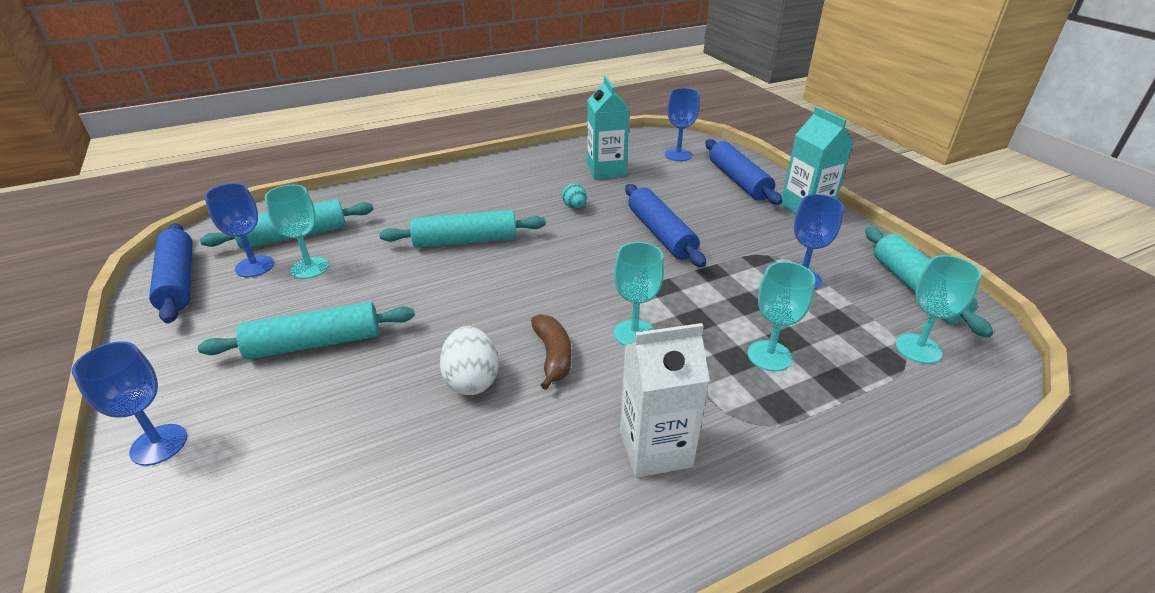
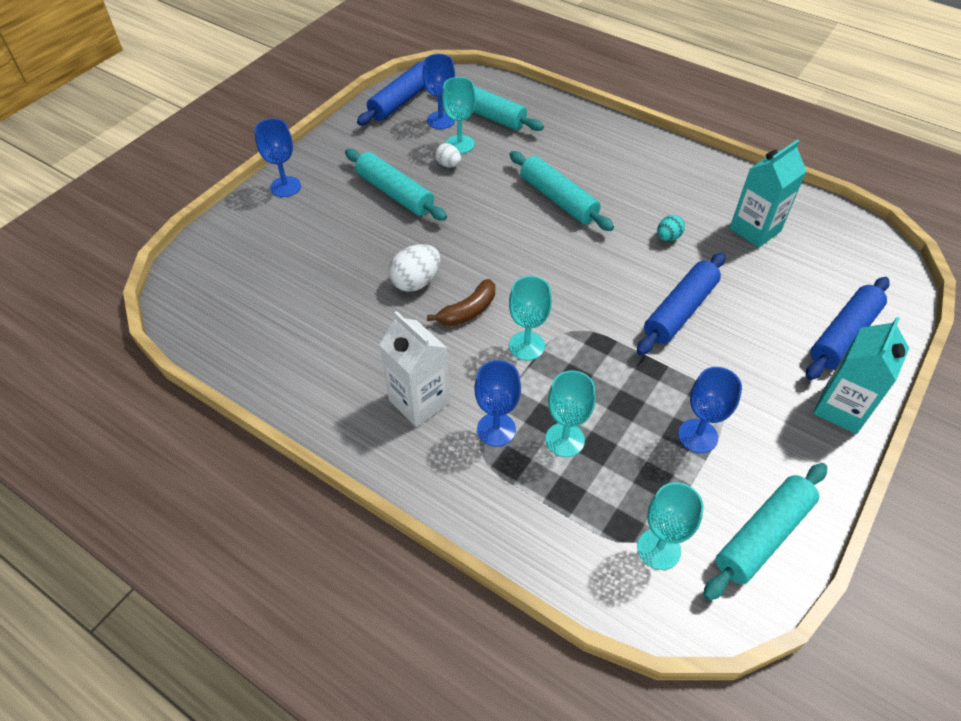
camera: 60 degrees right, 15 degrees up
(327, 287) = (448, 165): none -> white egg
(678, 155) = (847, 269): blue goblet -> blue goblet (496, 429)

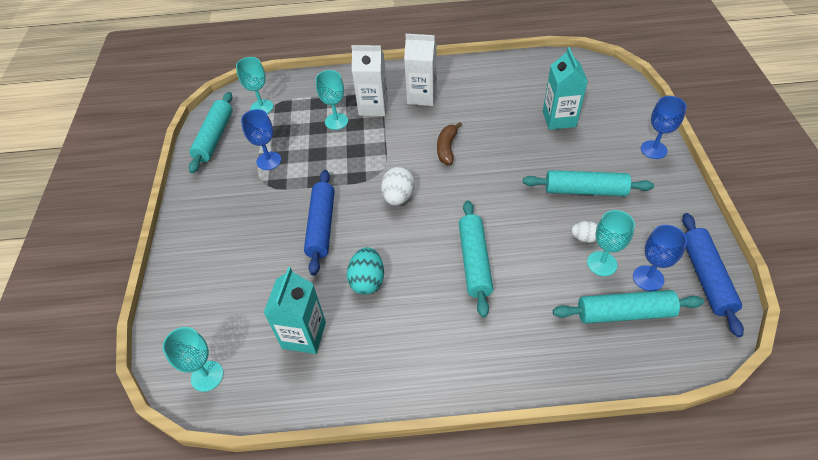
camera: 145 degrees right, 0 degrees up
(416, 282) = (495, 145): white egg -> white egg (398, 197)
(496, 429) = (373, 107): blue goblet -> white carton
(526, 346) = (396, 150): turquoise goblet -> turquoise goblet (207, 376)
(558, 199) = (474, 261): turquoise rolling pin -> turquoise rolling pin turned 75 degrees clockwise
(668, 237) = (367, 281): turquoise egg -> turquoise egg, size x1.64
(841, 408) = (190, 222): turquoise carton -> turquoise carton (559, 119)
(843, 335) = (201, 276): blue rolling pin -> none

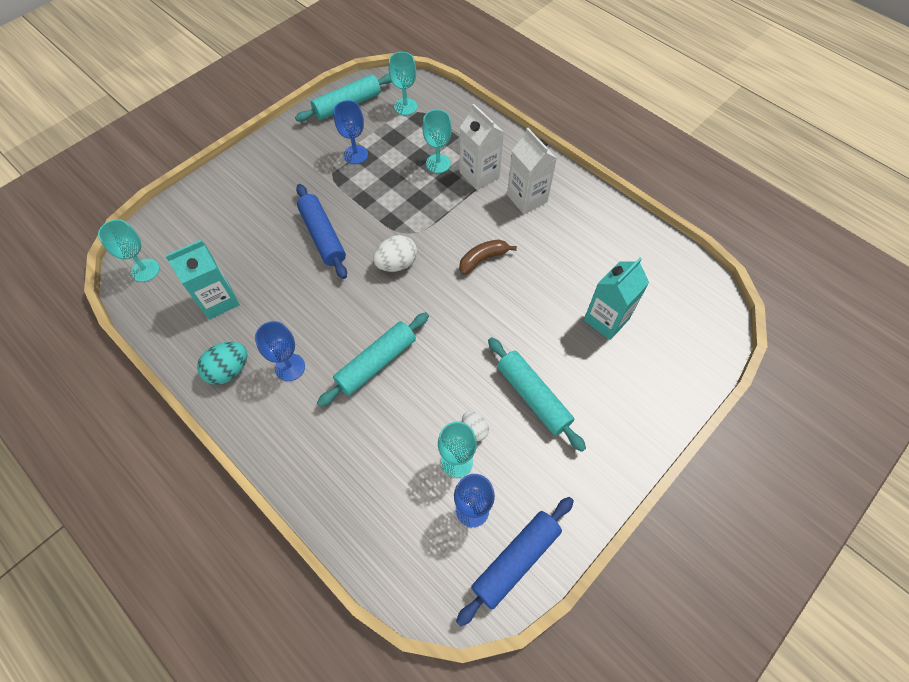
camera: 45 degrees right, 10 degrees up
(321, 226) = (323, 236): blue rolling pin -> blue rolling pin turned 75 degrees counterclockwise
(367, 281) = (297, 304): turquoise egg -> turquoise egg (229, 370)
(624, 313) = (416, 511): turquoise rolling pin -> none
(653, 149) = (645, 424): blue goblet -> blue goblet (290, 367)

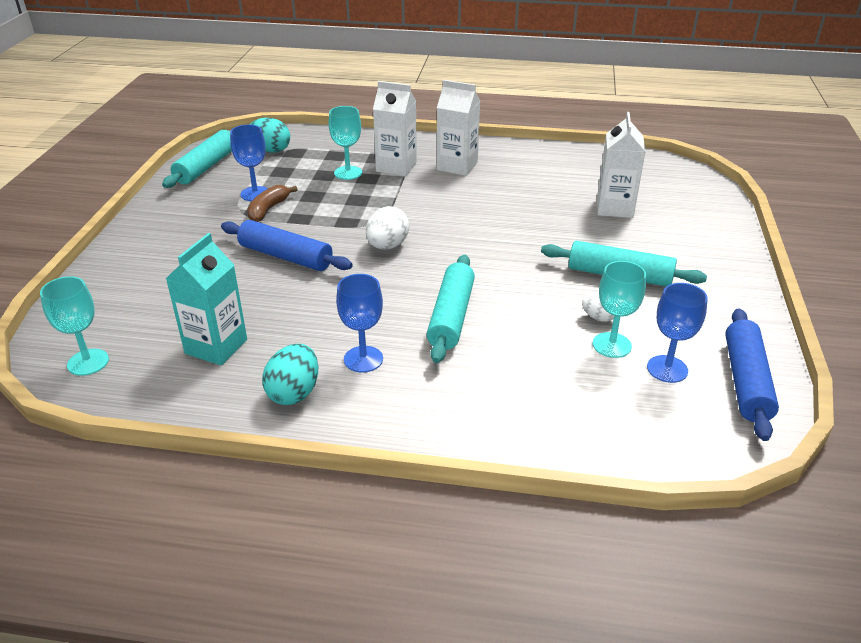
camera: 35 degrees left, 25 degrees down
(405, 106) = (271, 150): turquoise goblet -> turquoise egg
(483, 259) = (466, 213): brown banana -> brown banana (268, 209)
(606, 319) = (614, 208): turquoise carton -> white carton

